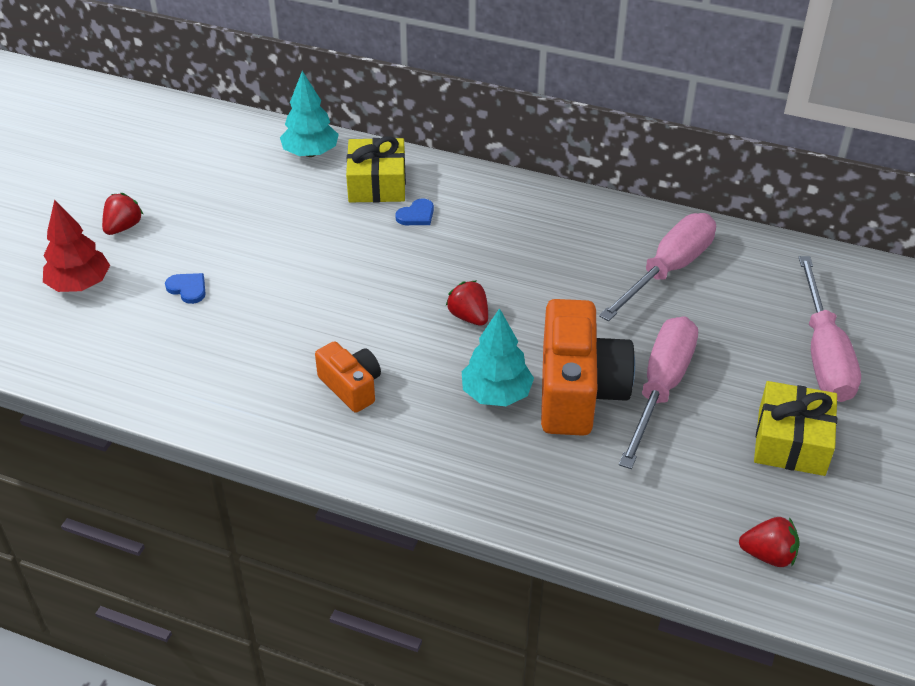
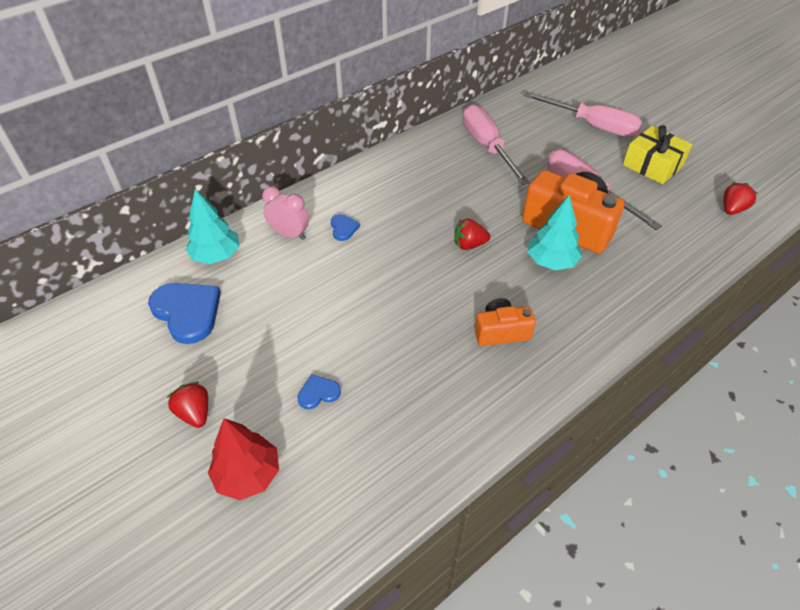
camera: 60 degrees left, 5 degrees up
(229, 170) = (187, 312): none -> blue heart
(377, 184) = (289, 234): yellow gift -> pink clock

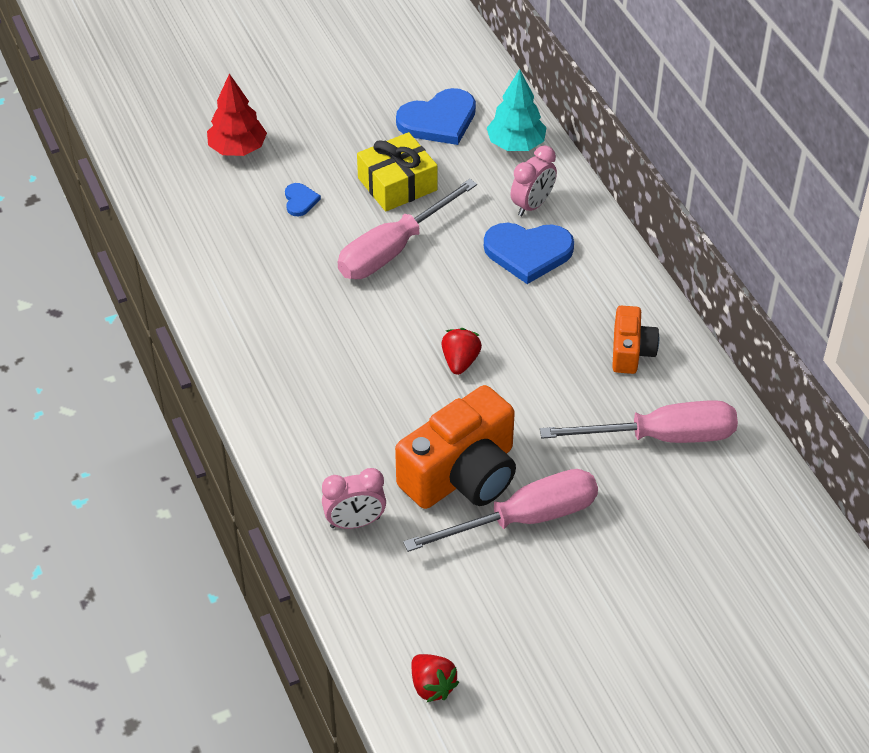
camera: 105 degrees right, 0 degrees up
(195, 413) = (314, 121): red strawberry -> none
(343, 228) = (528, 252): blue heart -> blue heart, size x2.05
(501, 332) = (316, 353): orange camera -> orange camera (631, 351)
(551, 262) = (403, 432): turquoise tree -> none
(592, 126) = (687, 593): pink screwdriver -> pink screwdriver (393, 249)
(644, 270) = (355, 522): none -> pink clock
(652, 165) = (562, 631): yellow gift -> yellow gift (397, 184)

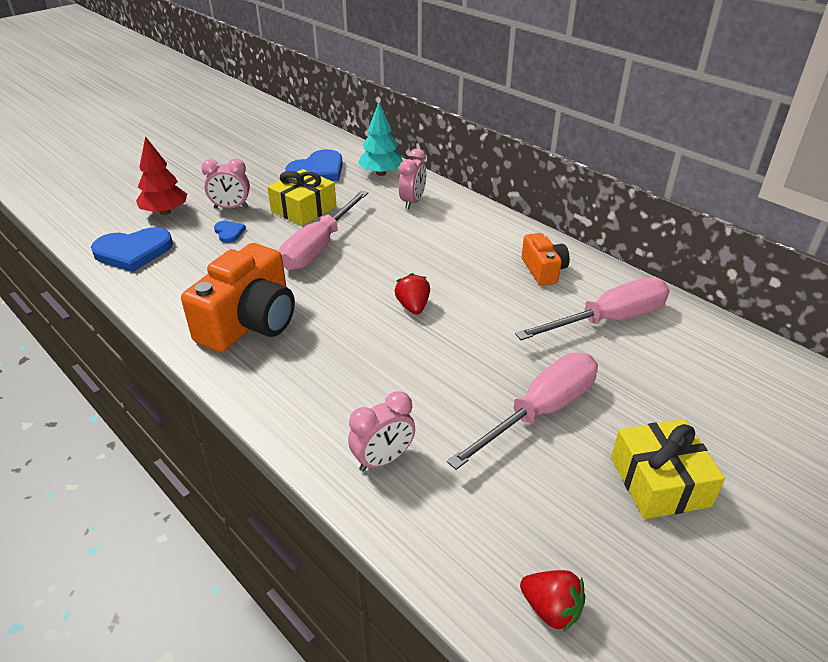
camera: 20 degrees left, 10 degrees down
(314, 160) = (231, 208): none -> pink clock
(462, 474) = (463, 390): orange camera -> orange camera (250, 322)
(528, 252) = (426, 228): blue heart -> blue heart (133, 251)
(592, 617) = (659, 482): none -> yellow gift

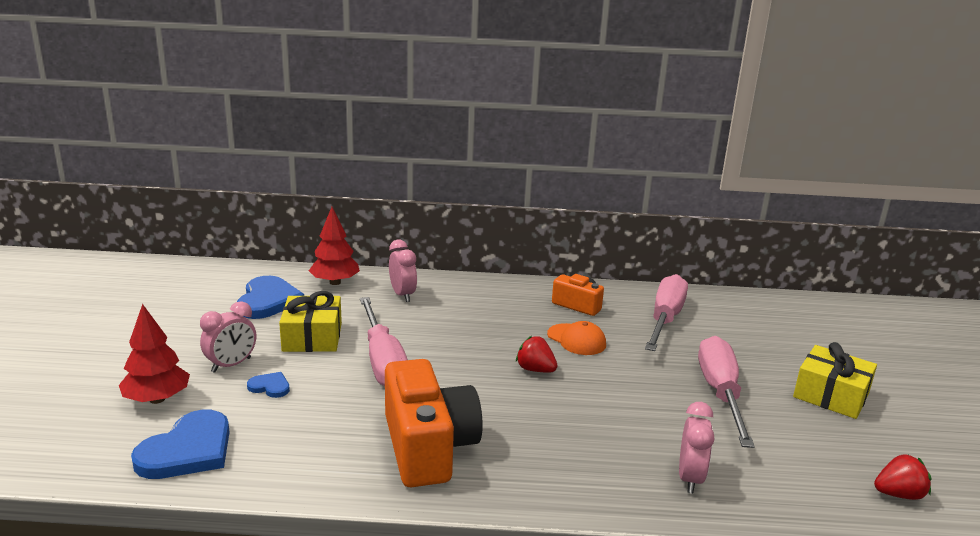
camera: 45 degrees left, 15 degrees down
(381, 173) = (335, 282): turquoise tree -> red tree
(489, 299) = (576, 340): none -> orange cap

